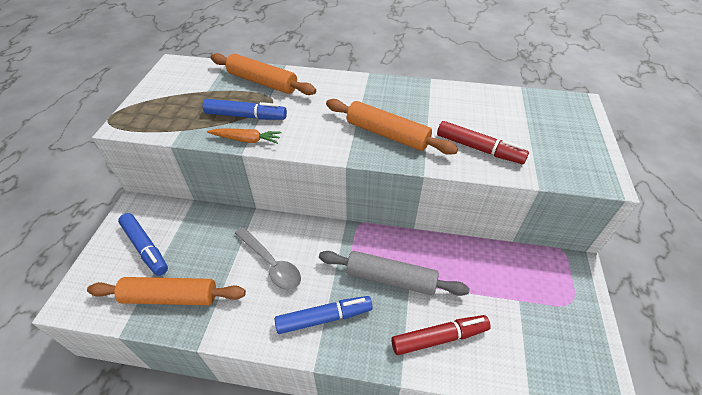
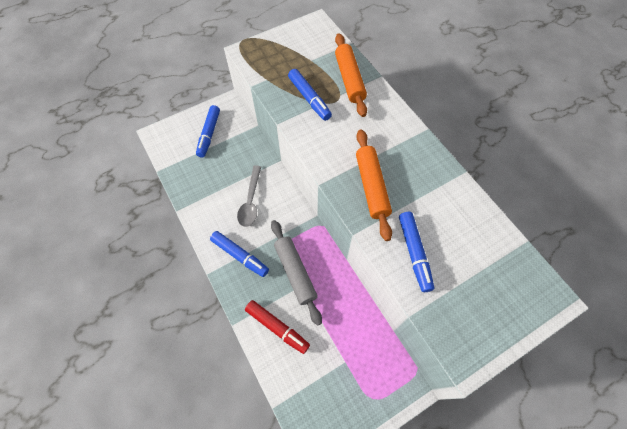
camera: 50 degrees right, 15 degrees up
(170, 297) = (192, 172): orange rolling pin -> none
(246, 140) = (290, 116): orange carrot -> none
(479, 149) = (414, 253): red marker -> blue marker

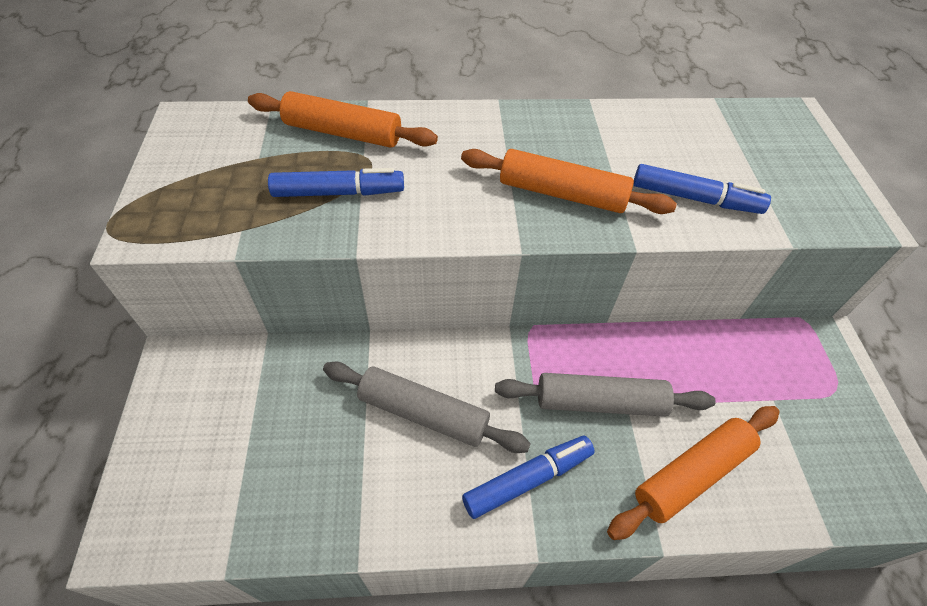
camera: 65 degrees left, 10 degrees down
(209, 134) = (217, 425): blue marker -> none
(250, 201) = (423, 413): grey spoon -> grey rolling pin
(277, 327) = (691, 474): red marker -> orange rolling pin

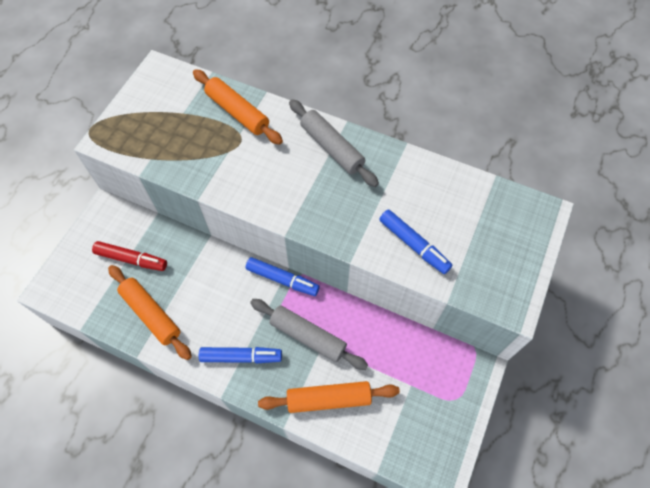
camera: 30 degrees right, 10 degrees up
(261, 416) = (131, 259): none -> red marker
(339, 192) = (211, 154): blue marker -> blue marker (282, 279)
(423, 413) = (210, 296): grey rolling pin -> grey rolling pin (332, 147)
(562, 194) = (335, 207): orange rolling pin -> orange rolling pin (151, 314)

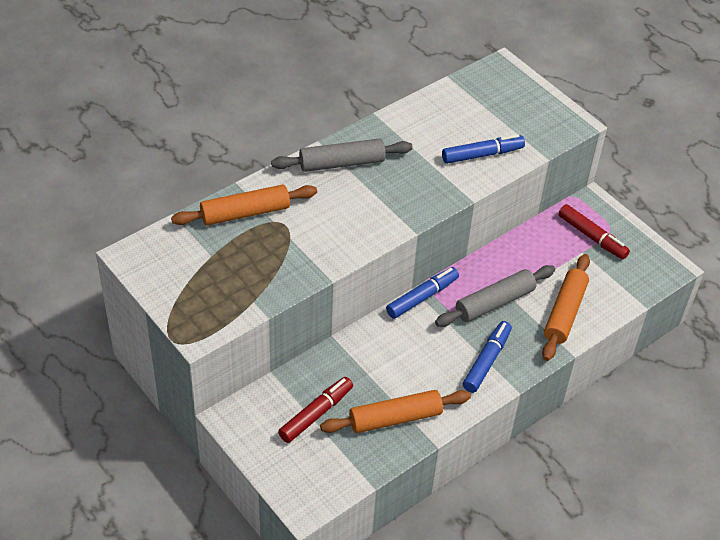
camera: 65 degrees left, 15 degrees down
(434, 387) = (592, 237): none -> red marker

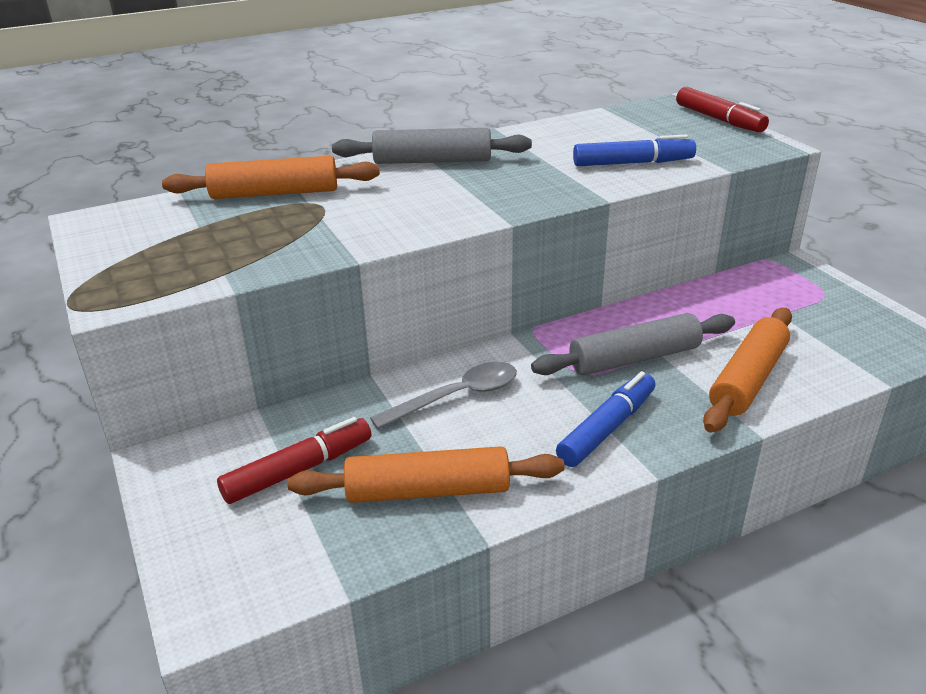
camera: 15 degrees right, 15 degrees down
(392, 347) = (456, 397): none -> grey spoon
(422, 297) = (523, 344): blue marker -> none
(592, 237) = (796, 300): red marker -> red marker (719, 119)

